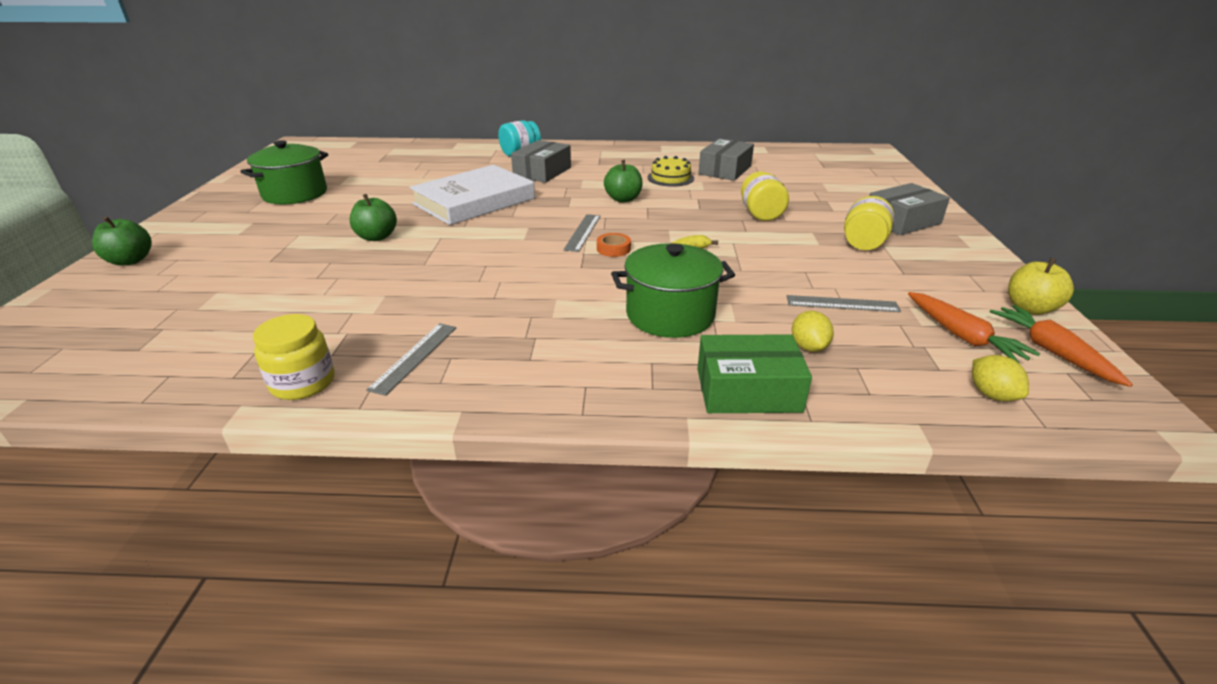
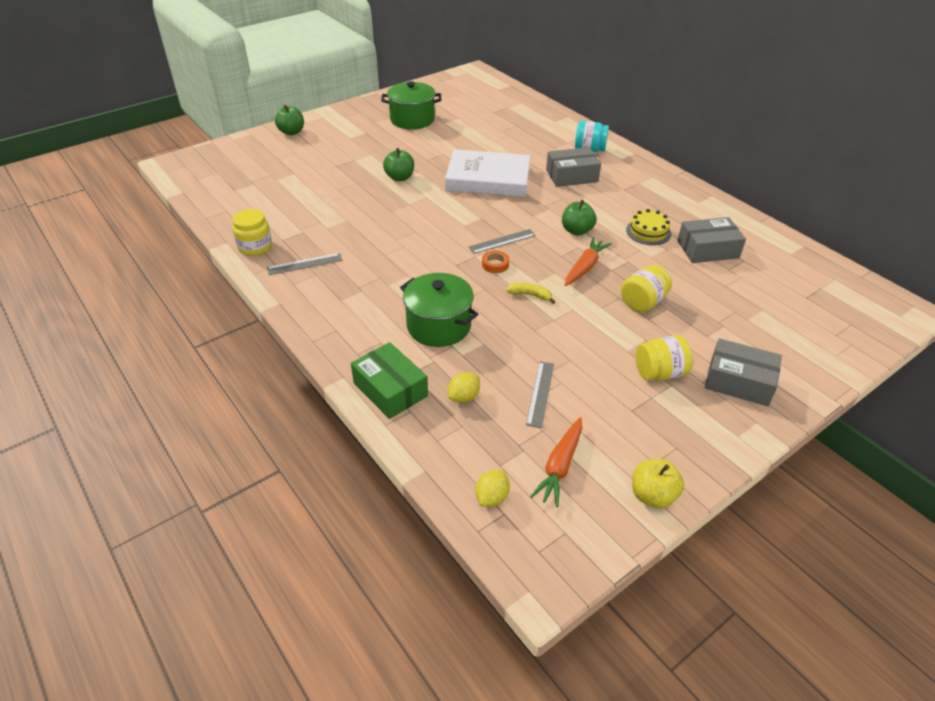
camera: 50 degrees right, 10 degrees up
(842, 304) = (540, 393): grey ruler -> grey ruler turned 45 degrees clockwise
(1052, 352) = (589, 520): orange carrot -> orange carrot (585, 267)

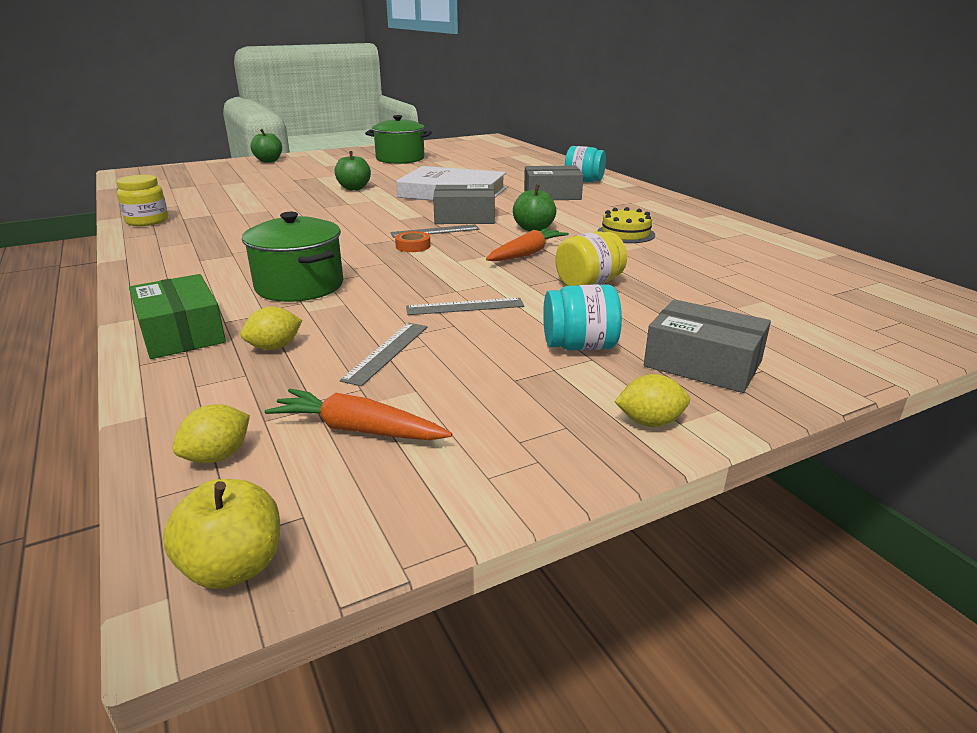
camera: 10 degrees right, 15 degrees down
(304, 264) = (188, 234): grey ruler -> grey ruler (465, 306)
(530, 295) = (439, 270): yellow banana -> none
(560, 466) = (358, 430): orange carrot -> orange carrot turned 75 degrees clockwise
(652, 495) = (492, 482): yellow apple -> yellow apple (234, 567)
(659, 373) = (579, 346): yellow jar -> turquoise jar
(707, 249) = (700, 249): grey box -> grey box (464, 217)
(721, 438) = (650, 422): none -> yellow lemon

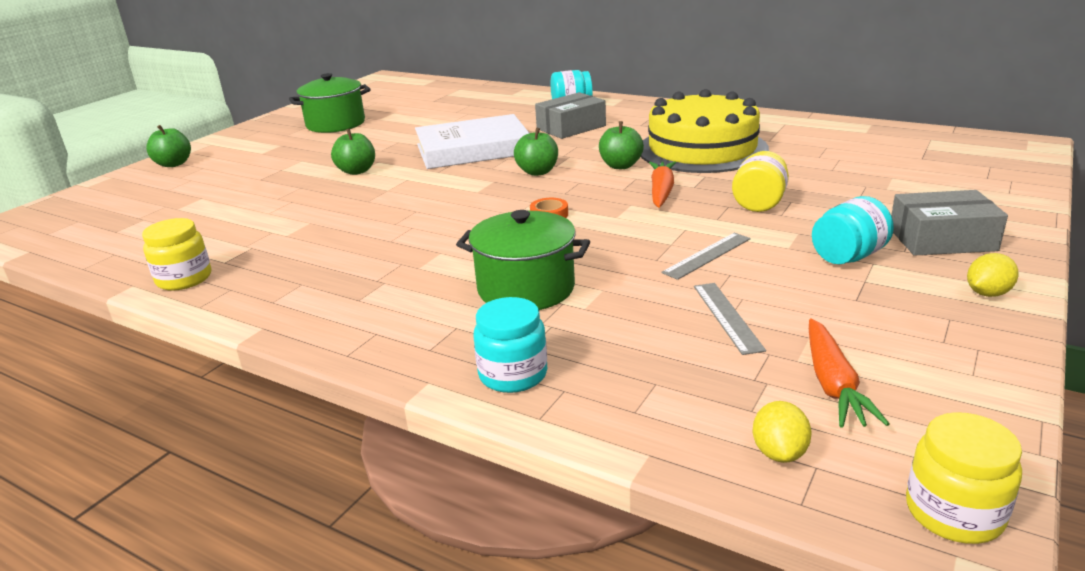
camera: 30 degrees left, 0 degrees up
(181, 333) = (513, 374): green box -> turquoise jar
(234, 567) = (954, 513): yellow apple -> yellow jar
(274, 347) = (628, 351): yellow lemon -> none
(358, 430) = (833, 384): orange carrot -> orange carrot turned 75 degrees counterclockwise
(435, 231) = (539, 194): grey ruler -> none
(464, 217) = (537, 172): grey box -> green apple
(625, 234) = (702, 149): yellow cake -> yellow cake, size x2.27

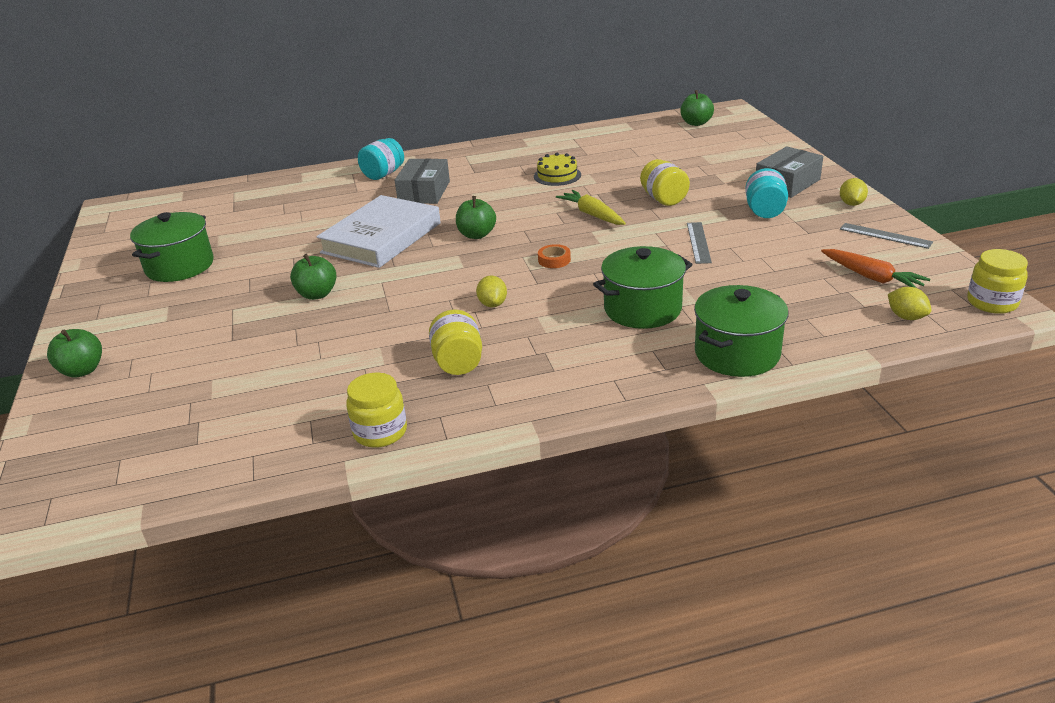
camera: 45 degrees left, 5 degrees up
(321, 258) = (458, 362): none -> yellow jar
(433, 228) = (492, 304): none -> yellow lemon
(513, 374) = (737, 354): turquoise jar -> green pot
(620, 166) = (527, 207): green apple -> green apple (696, 123)
(661, 191) = (592, 215): orange carrot -> yellow carrot
(702, 149) = (557, 175): yellow cake -> yellow cake, size x0.44
(727, 317) = (773, 270): grey ruler -> grey ruler (885, 236)

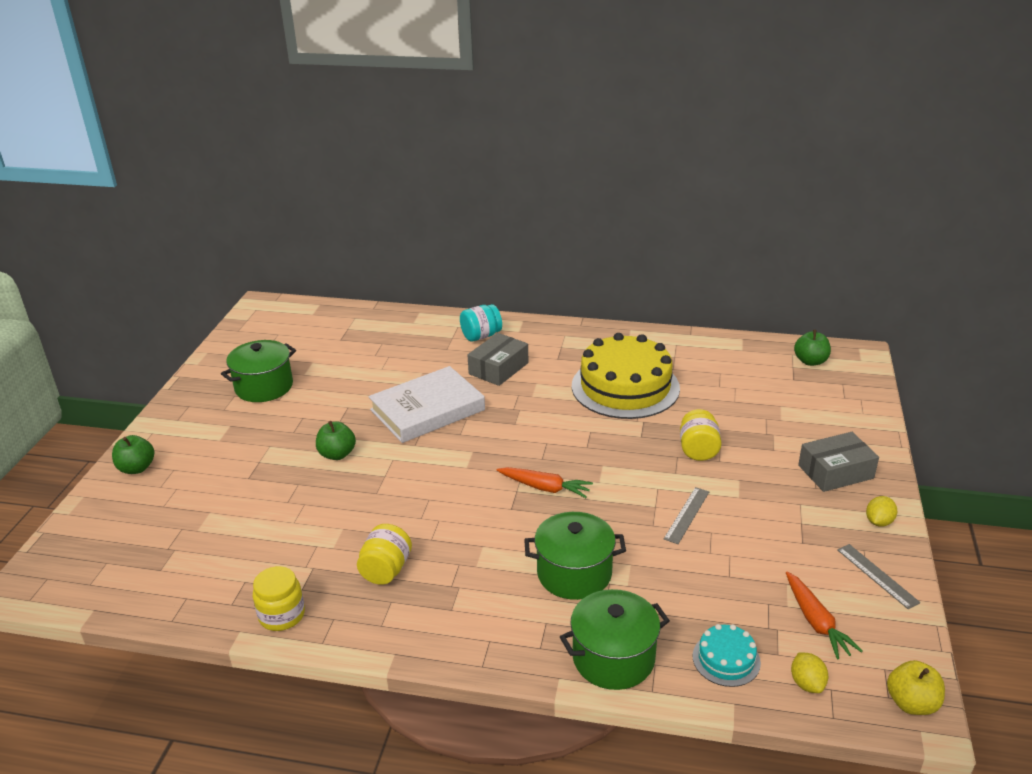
camera: 25 degrees right, 0 degrees up
(476, 235) = (504, 434): green apple -> none
(492, 304) = (458, 518): yellow lemon -> none
(554, 260) = (544, 487): orange tape -> orange carrot
(557, 175) = (625, 387): yellow cake -> yellow cake, size x2.27
(592, 215) = (618, 446): yellow carrot -> none
(765, 211) = (782, 500): turquoise jar -> none
(829, 323) = (726, 659): none -> turquoise cake
(992, 302) = (911, 703): yellow jar -> yellow apple

